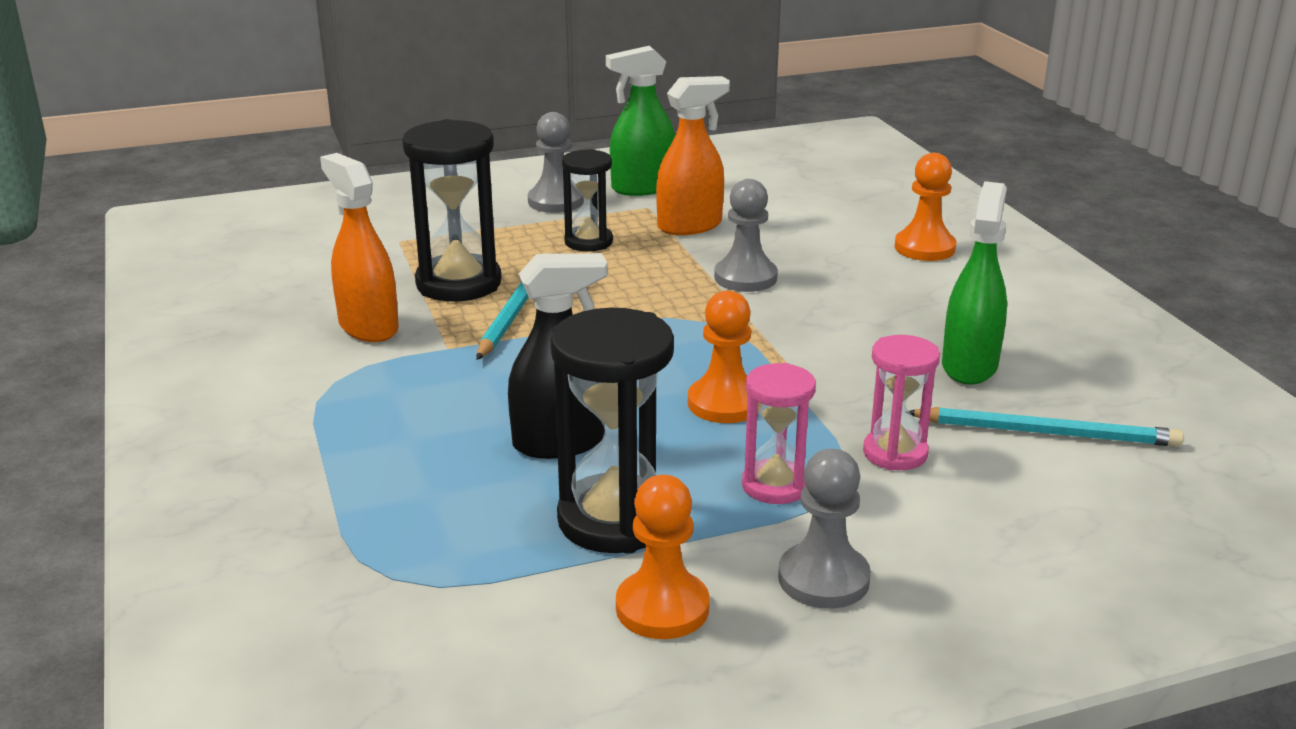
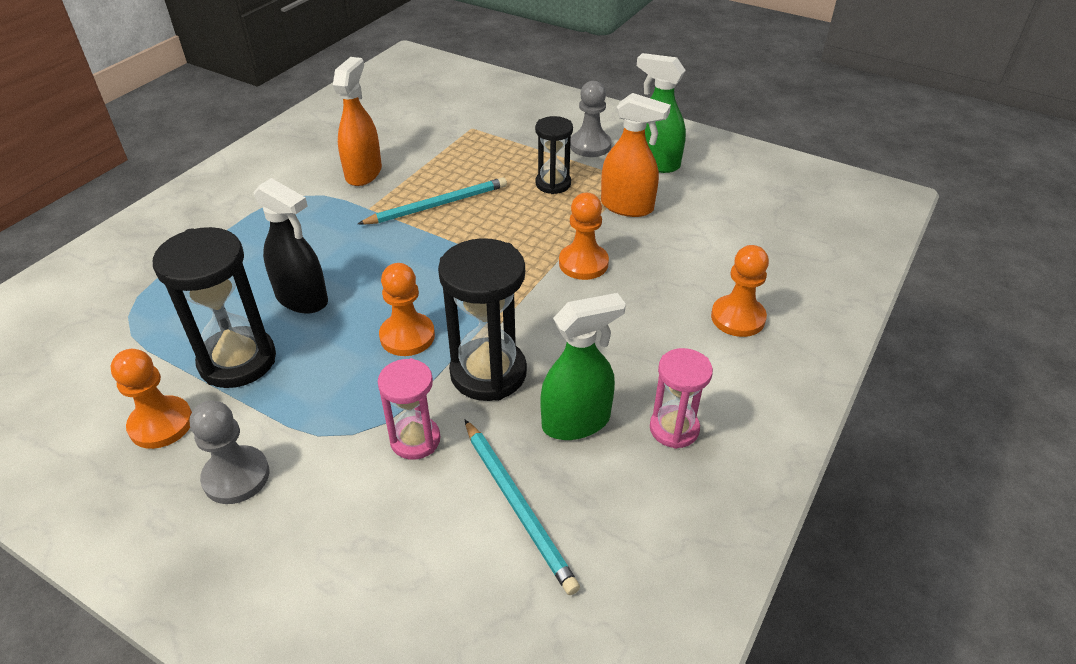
camera: 50 degrees right, 15 degrees up
(458, 283) = (445, 172): black hourglass -> black hourglass (488, 373)
(745, 277) = (583, 263): grey pawn -> orange pawn
(775, 486) = (327, 405): pink hourglass -> pink hourglass (674, 429)

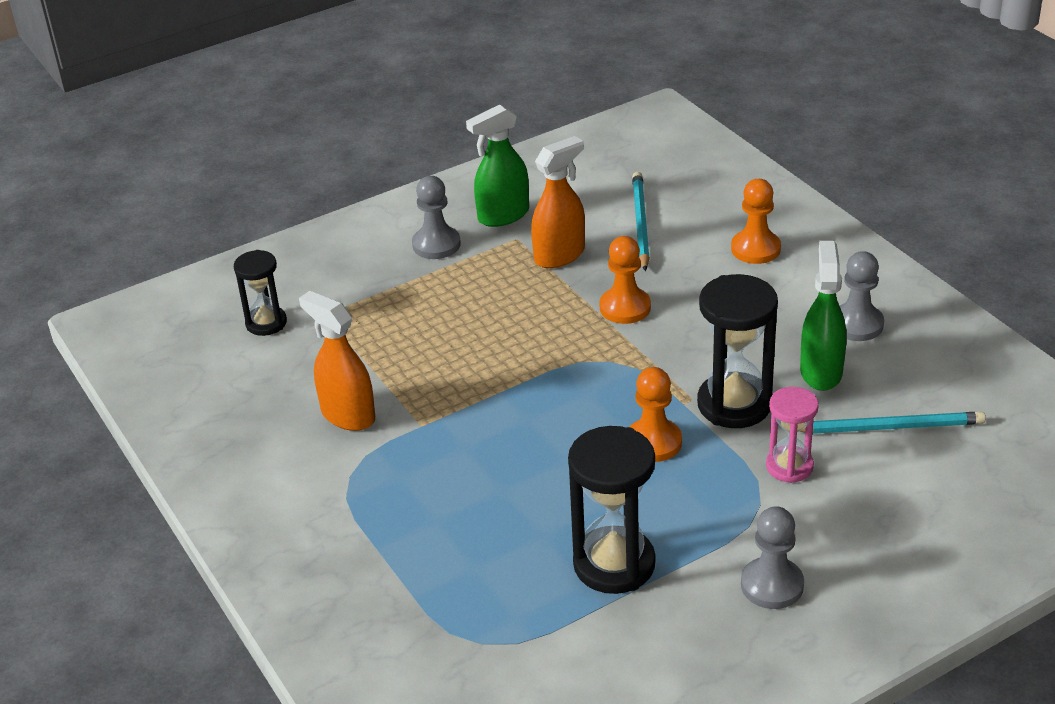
camera: 60 degrees left, 5 degrees down
(161, 424) = (673, 630): orange pawn -> none
(302, 299) = (547, 503): black spray bottle -> none
(437, 205) = (456, 374): turquoise pencil -> turquoise pencil (640, 223)
(553, 184) = (483, 288): black hourglass -> black hourglass (266, 323)
(674, 429) = (856, 324): pink hourglass -> grey pawn

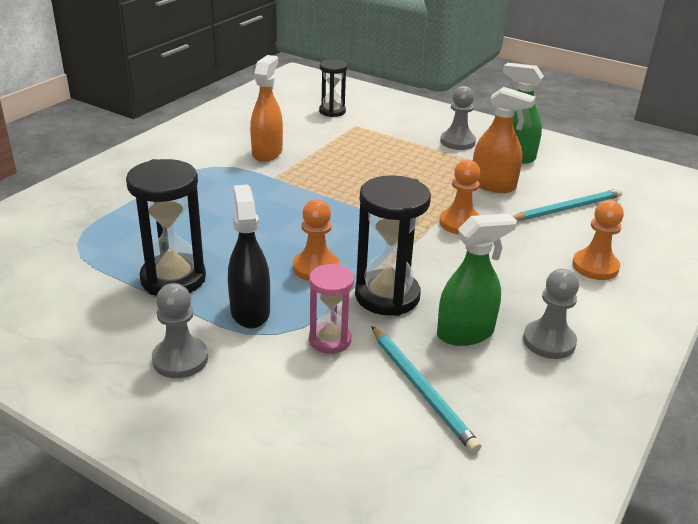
camera: 60 degrees right, 5 degrees down
(711, 514) = (250, 311): none -> black spray bottle

